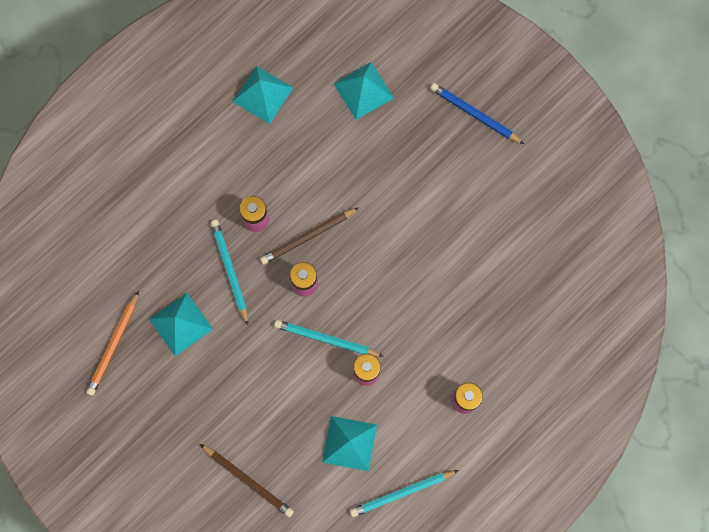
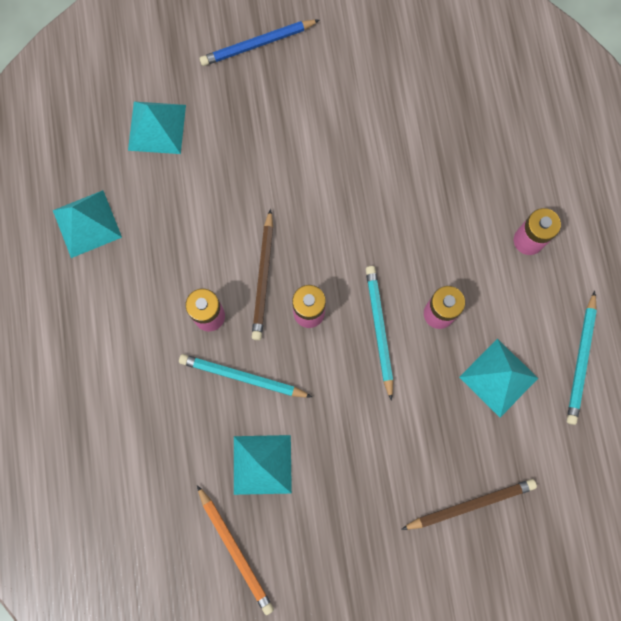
camera: 55 degrees left, 0 degrees up
(326, 339) = (379, 330): turquoise pencil -> turquoise pencil turned 120 degrees clockwise

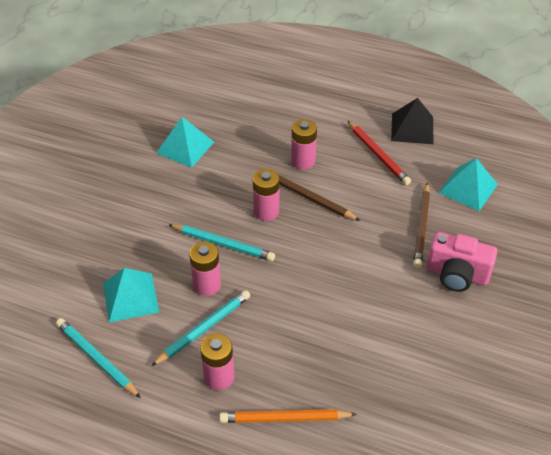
camera: 120 degrees right, 30 degrees down
(87, 223) = (412, 128): turquoise pyramid -> black pyramid
(153, 240) = (378, 155): none -> red pencil
(235, 550) = (146, 116): orange pencil -> orange pencil (284, 418)
(242, 377) = (248, 160): turquoise pencil -> turquoise pencil (204, 329)
(257, 44) = (513, 275): blue pencil -> none
(285, 93) = (457, 274): none -> pink camera
(471, 504) = (64, 237): brown pencil -> brown pencil (421, 227)

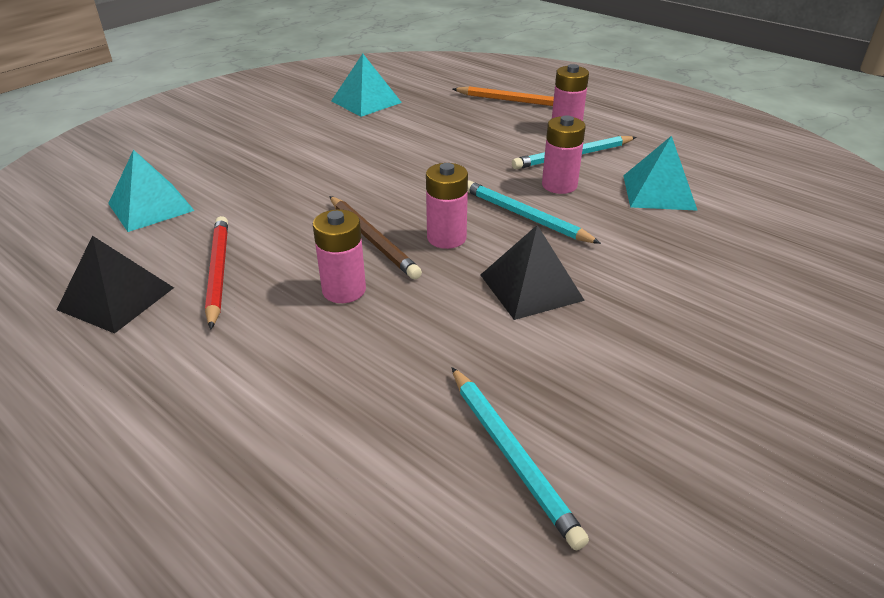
camera: 160 degrees left, 10 degrees down
(96, 359) = (696, 156): turquoise pencil -> turquoise pencil (512, 455)
(185, 147) = (546, 364): turquoise pyramid -> turquoise pyramid (366, 101)
(203, 188) = (531, 287): none -> black pyramid
(421, 227) = (259, 184): brown pencil -> none
(457, 274) = (270, 144): pink camera -> none

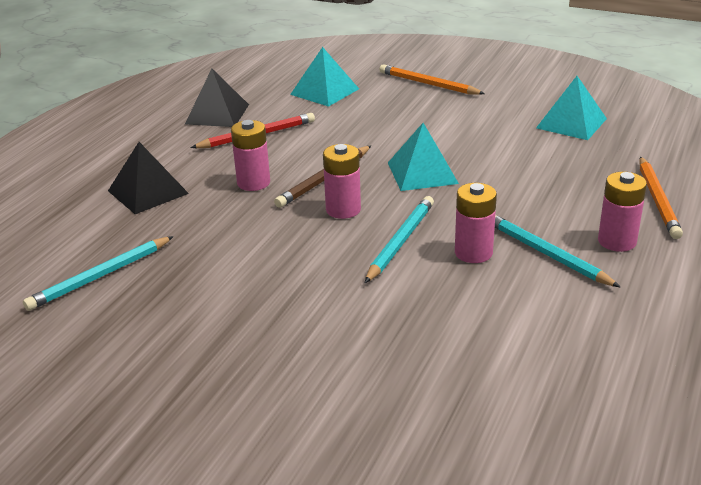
camera: 75 degrees right, 5 degrees down
(211, 145) = (428, 84): none -> orange pencil
(531, 287) = (288, 259): black pyramid -> black pyramid (148, 192)
(658, 192) = (501, 317): turquoise pyramid -> turquoise pyramid (422, 173)

